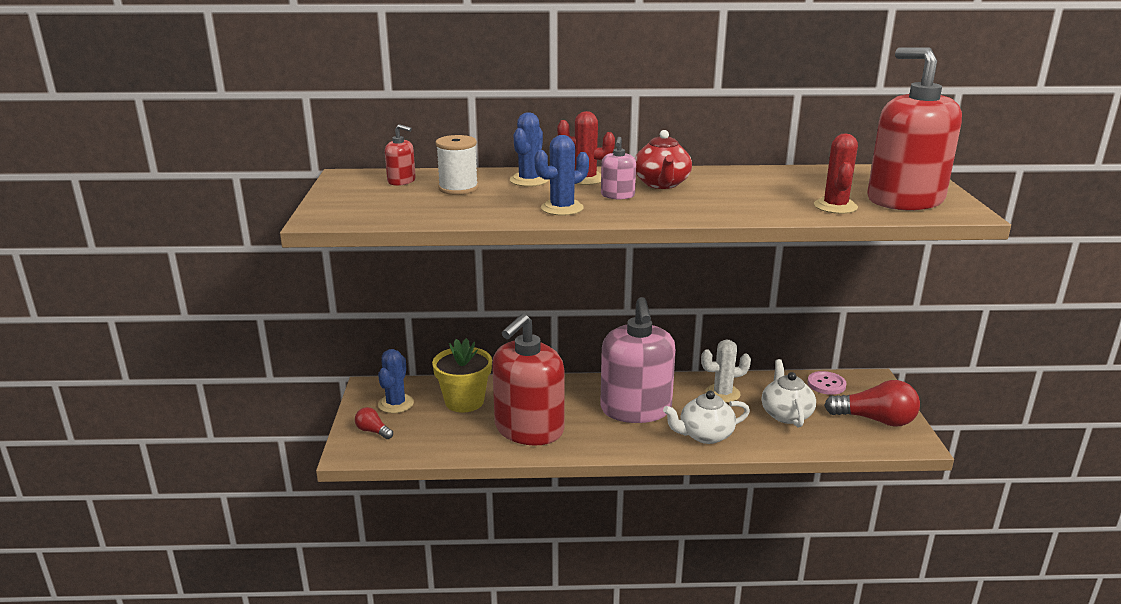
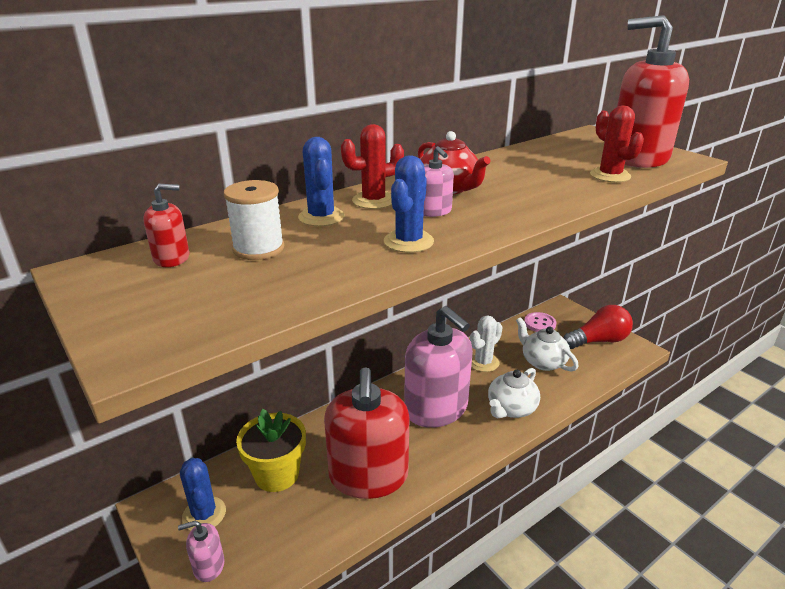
camera: 35 degrees left, 5 degrees up
(373, 431) = (208, 565): red light bulb -> pink soap dispenser

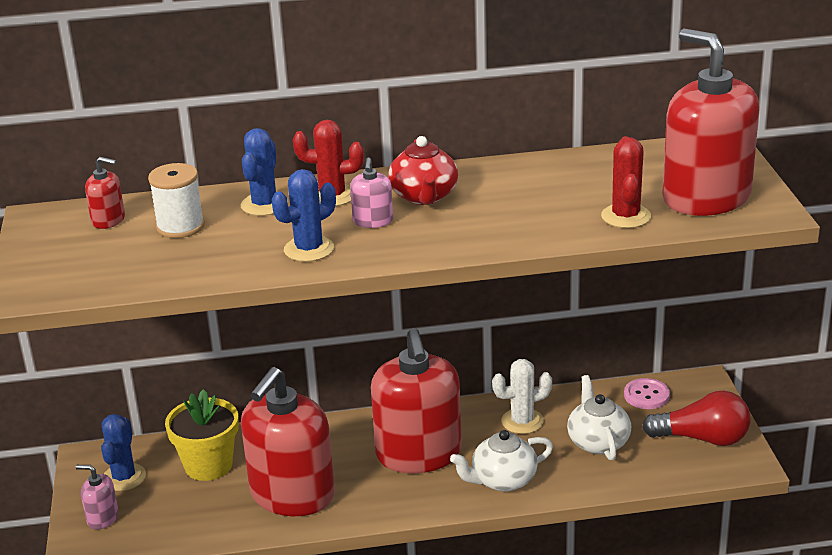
camera: 30 degrees right, 0 degrees up
(436, 408) = (418, 454): pink soap dispenser -> red soap dispenser

